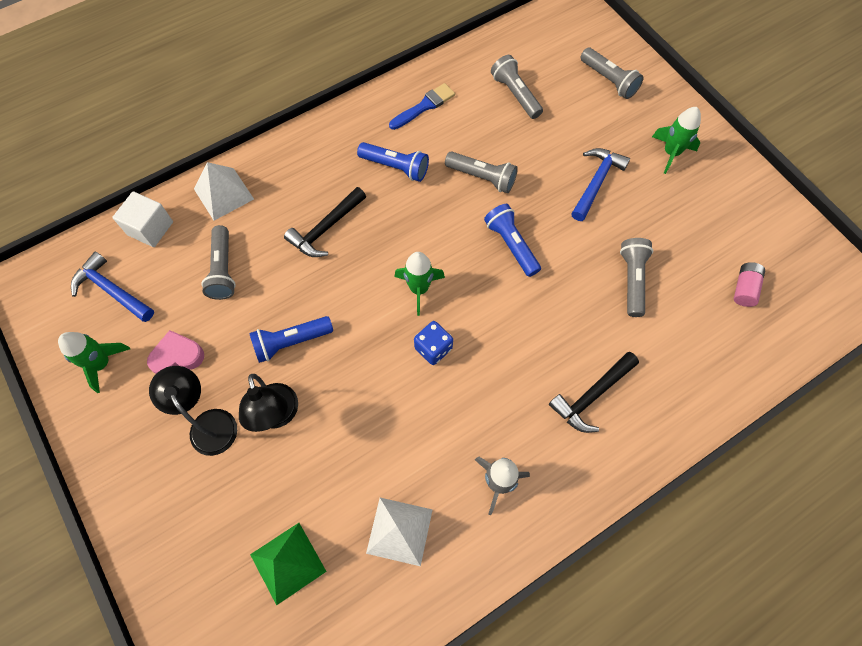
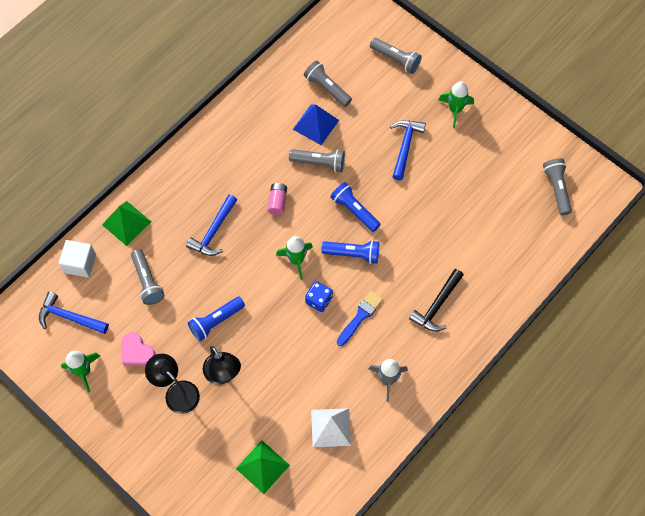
camera: 15 degrees left, 0 degrees up
(177, 356) = (137, 352): pink heart -> pink heart turned 105 degrees counterclockwise
(224, 194) = (126, 223): white pyramid -> green pyramid
(326, 229) = (214, 231): black hammer -> blue hammer
(395, 167) = (251, 170): blue flashlight -> blue flashlight (353, 254)
(424, 106) = (259, 115): blue brush -> blue brush (360, 316)
(490, 132) = (316, 124): none -> blue pyramid
(632, 280) = (447, 216): grey flashlight -> grey flashlight (557, 189)
(744, 288) = (526, 203): pink battery -> pink battery (277, 202)

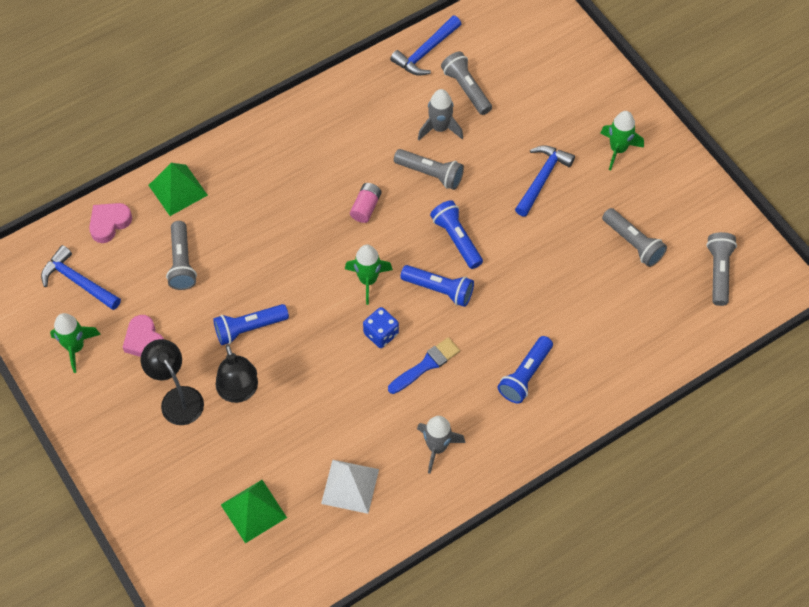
camera: 15 degrees right, 5 degrees down
(80, 263) = (109, 223): white cube -> pink heart
(214, 231) = (278, 224): blue hammer -> blue hammer (425, 52)
(316, 124) = (440, 128): blue pyramid -> grey rocket
(396, 60) = (561, 74): grey flashlight -> grey flashlight (633, 243)
(437, 305) = (525, 375): black hammer -> blue flashlight

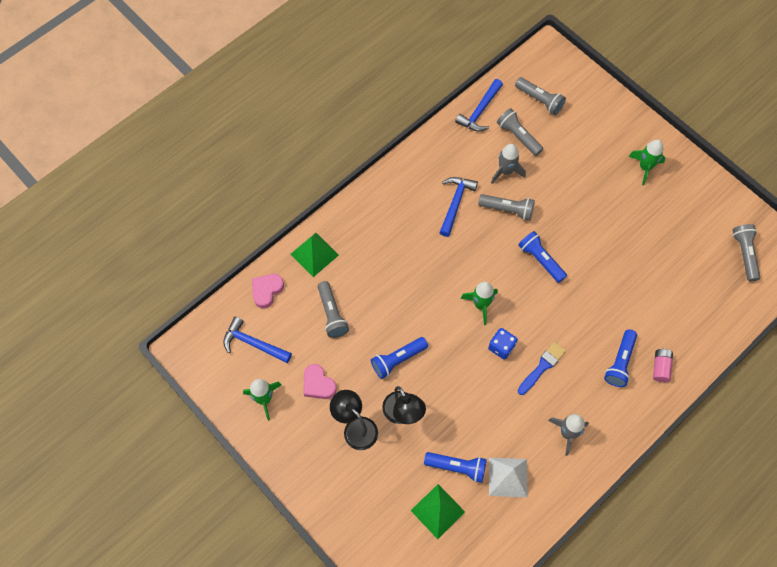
camera: 10 degrees left, 5 degrees up
(366, 207) = (464, 245): pink battery -> pink battery (660, 367)
(439, 290) = (537, 303): blue flashlight -> blue flashlight (457, 467)
(542, 178) = (593, 200): blue hammer -> blue hammer (455, 203)
(633, 243) = (674, 241): grey flashlight -> grey flashlight (539, 100)

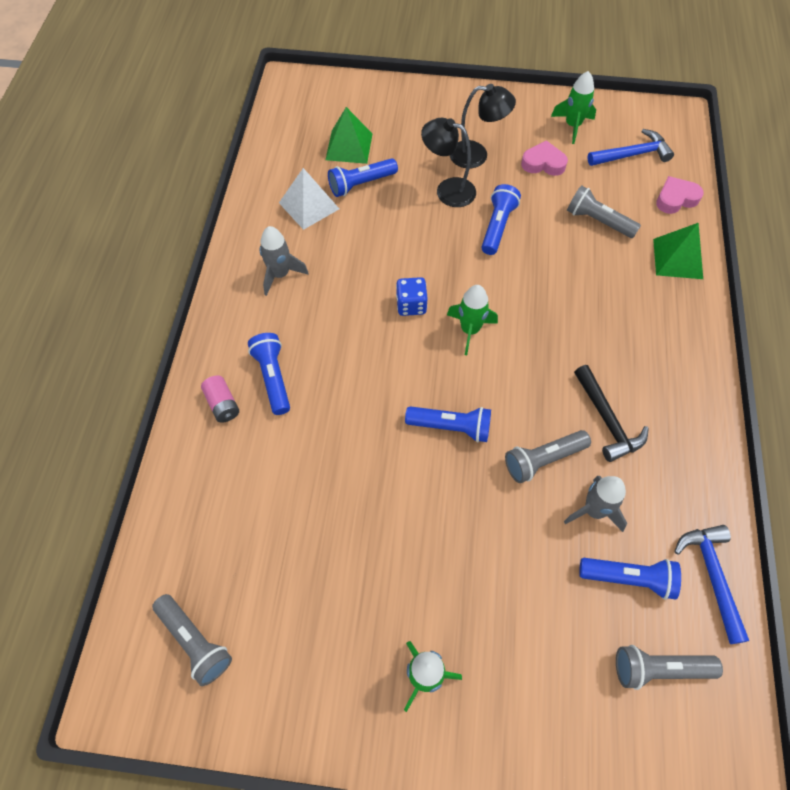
camera: 140 degrees right, 5 degrees down
(267, 291) = (676, 199): pink heart -> pink heart turned 105 degrees counterclockwise
(455, 203) = (607, 420): blue hammer -> black hammer
(518, 136) = (628, 578): grey flashlight -> blue flashlight
(542, 367) = (353, 316): blue brush -> none

